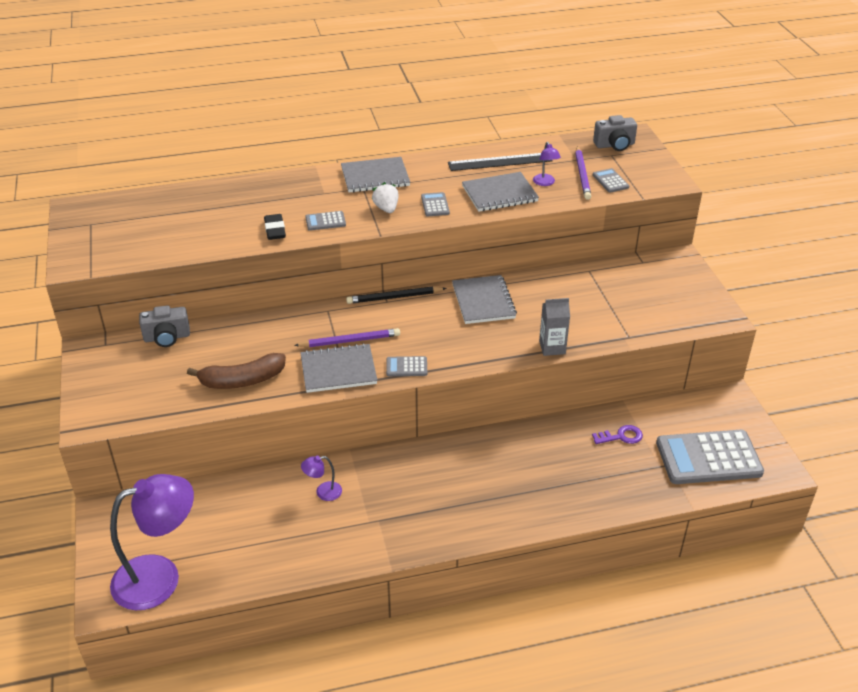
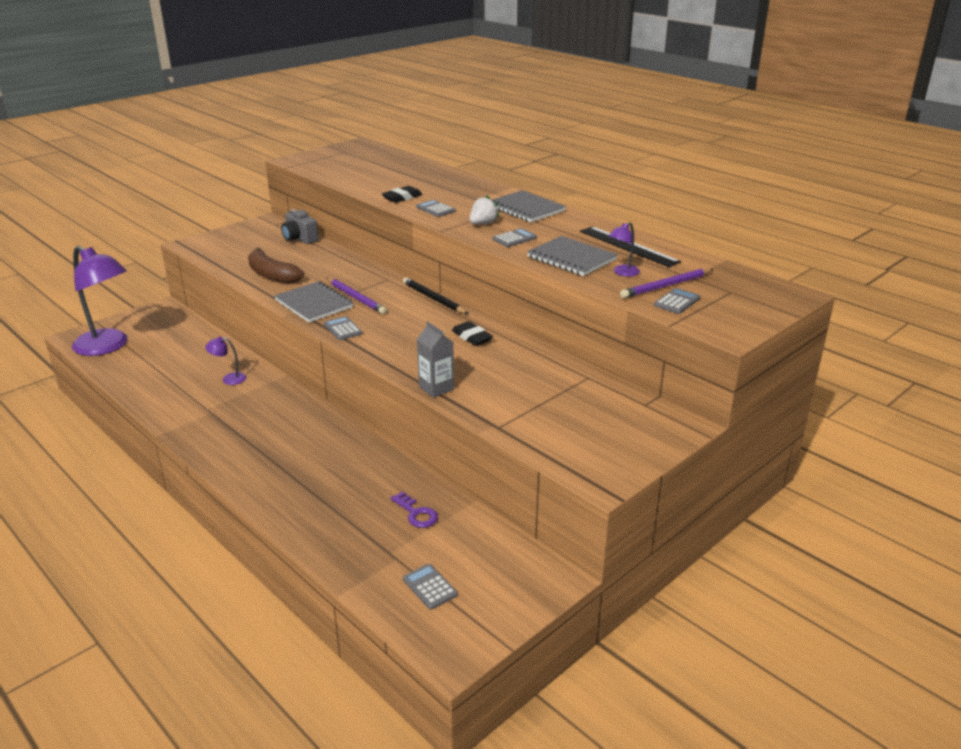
camera: 60 degrees right, 10 degrees down
(323, 492) = (229, 379): purple lamp -> purple lamp turned 45 degrees counterclockwise
(483, 301) = (472, 337): grey notebook -> black eraser
(614, 145) = (754, 289): grey camera -> none
(708, 458) = (429, 587): grey calculator -> grey calculator, size x0.43

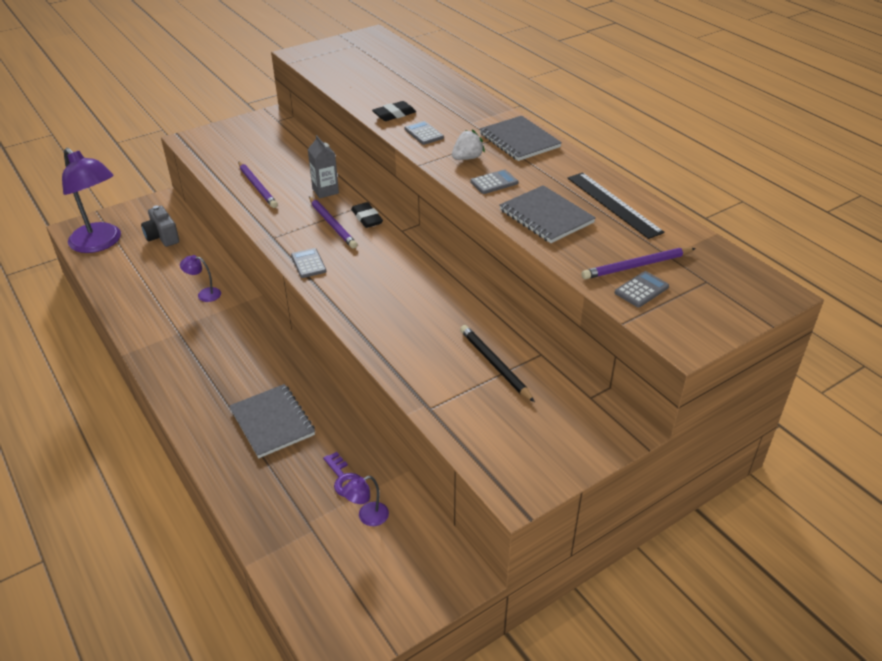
camera: 10 degrees right, 10 degrees up
(272, 275) = (257, 186): brown banana -> purple pencil
(299, 238) = (296, 141): grey camera -> grey camera (162, 237)
(314, 304) = (288, 228): grey notebook -> grey notebook (272, 422)
(429, 587) = (335, 568): grey calculator -> none
(434, 299) = (410, 233): black pencil -> black pencil (495, 364)
(436, 388) = (381, 351): grey carton -> grey carton (325, 191)
(472, 337) = (435, 288): black eraser -> black eraser (367, 218)
(622, 273) = (595, 242): purple lamp -> purple lamp (367, 517)

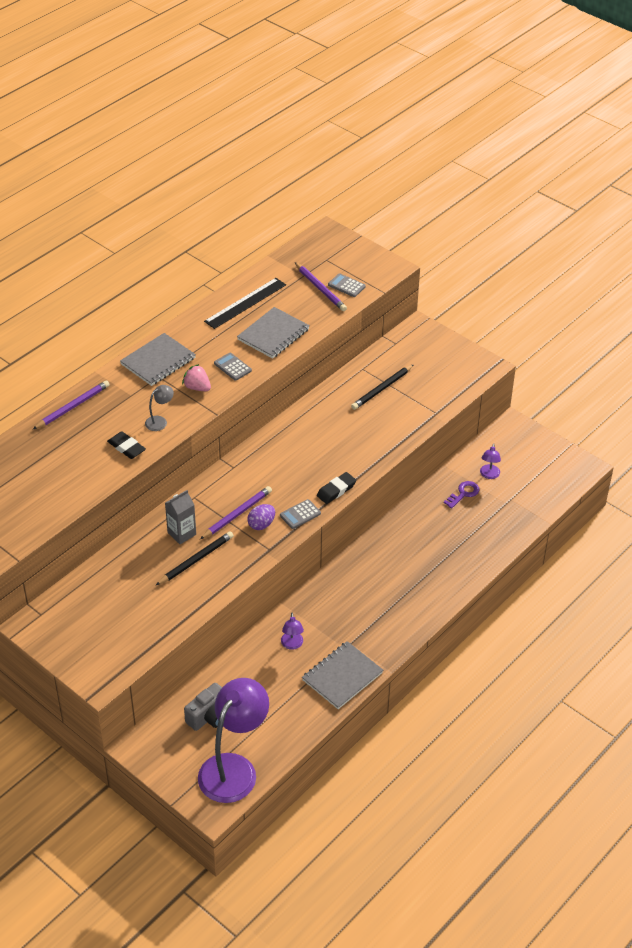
camera: 105 degrees left, 5 degrees up
(257, 186) = (186, 587): purple pencil -> purple pencil (73, 407)
(272, 422) = (428, 547): grey notebook -> grey notebook (342, 676)
(287, 195) = (196, 560): none -> black pencil
(309, 237) = (261, 524): none -> purple egg
(367, 218) = (220, 493): black eraser -> black eraser (336, 490)
(367, 517) = (489, 475): purple lamp -> purple lamp turned 60 degrees clockwise
(423, 133) = (160, 421): grey calculator -> grey lamp
(467, 158) = (197, 387): white strawberry -> pink strawberry

